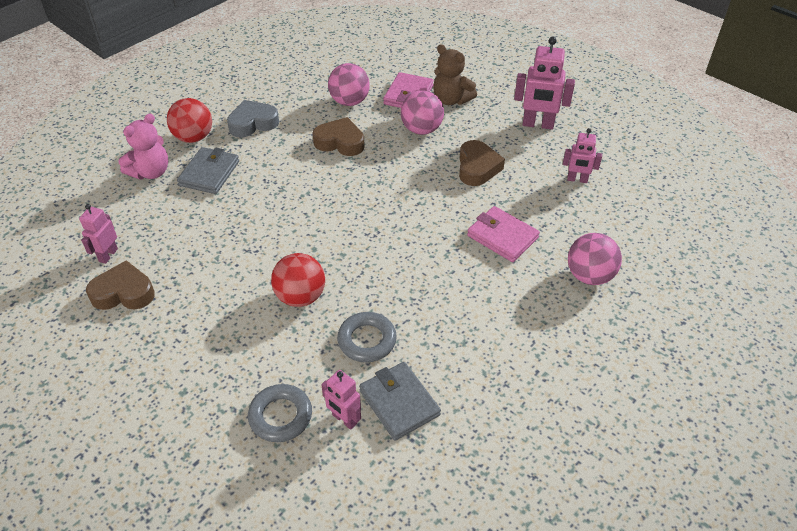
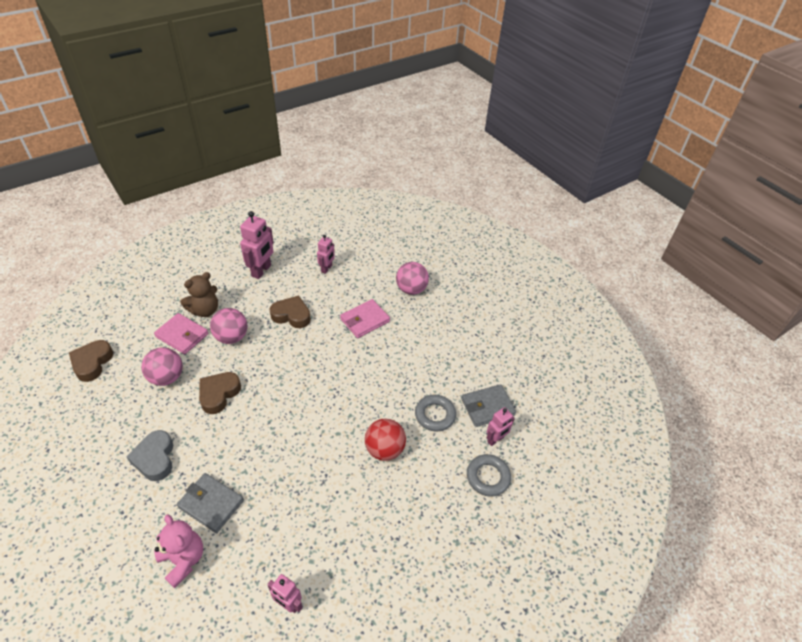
camera: 80 degrees left, 0 degrees up
(123, 292) = (341, 588): brown heart -> brown heart (92, 363)
(194, 137) = (148, 515): red ball -> none

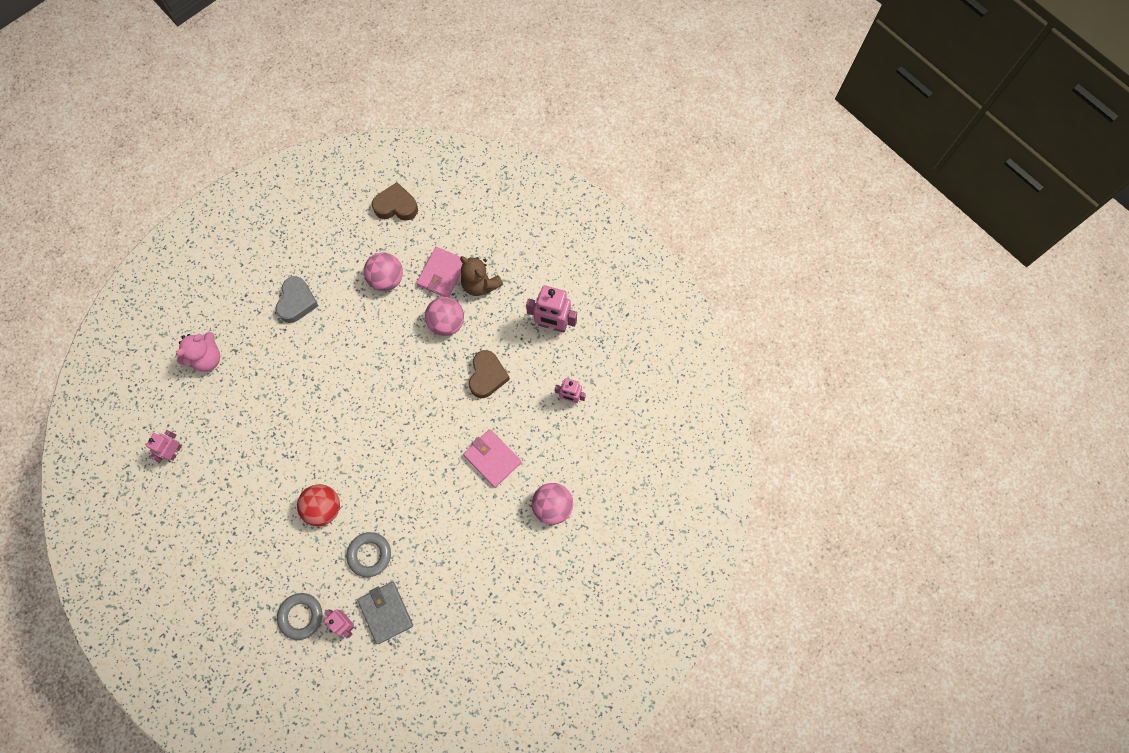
camera: 85 degrees right, 25 degrees up
(155, 458) = (297, 302): grey heart -> grey heart turned 120 degrees clockwise
(211, 504) = (257, 364): grey wallet -> none
(219, 394) = (372, 333): brown heart -> none

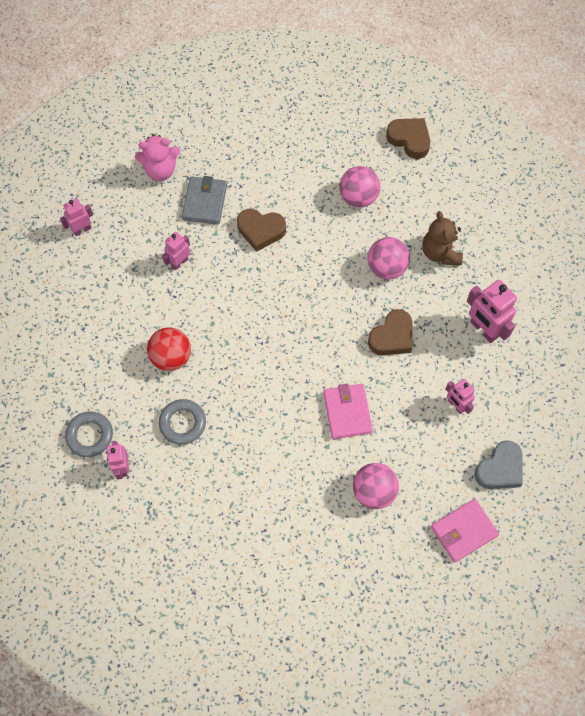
camera: 35 degrees right, 5 degrees down
(277, 426) = (179, 262): none -> pink robot
(297, 302) = (267, 169): grey heart -> grey heart (500, 469)
(326, 357) = (261, 231): none -> brown heart
(386, 612) = (162, 482): grey wallet -> grey wallet (205, 202)
(442, 274) = (411, 222): pink wallet -> pink wallet (463, 531)

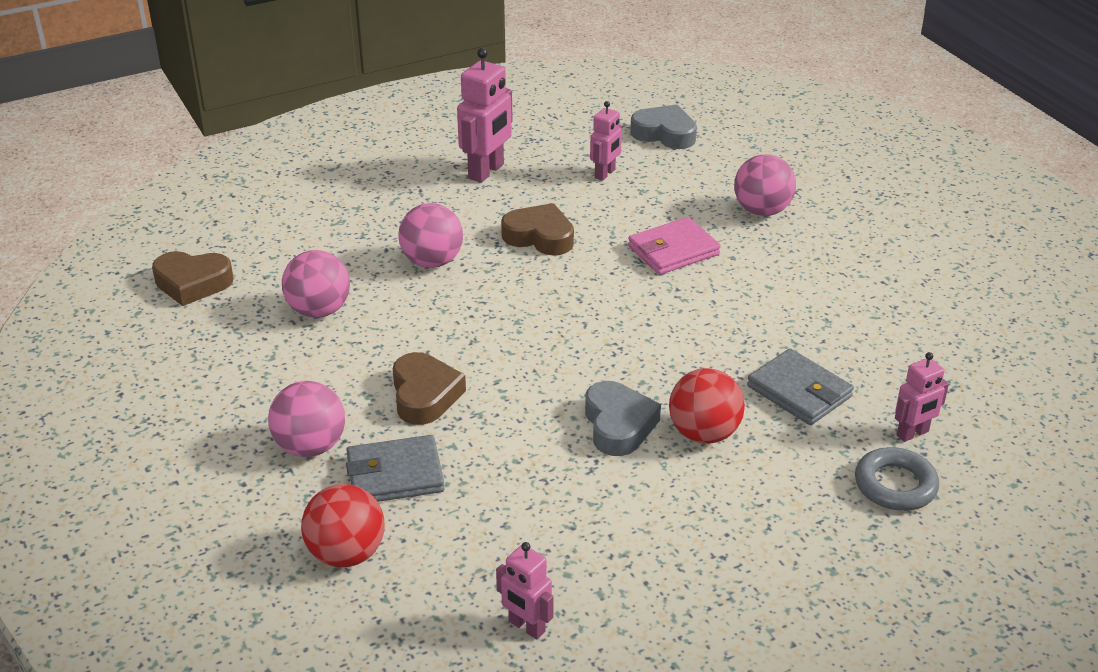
camera: 110 degrees left, 30 degrees down
(160, 170) = (346, 554): pink teddy bear -> red ball
(179, 262) = (530, 472): pink robot -> none
(182, 423) = (799, 391): grey ring -> grey wallet
(196, 317) = (618, 425): none -> grey heart
(242, 170) = (310, 446): none -> pink ball
(409, 139) = (192, 283): brown heart -> brown heart turned 105 degrees counterclockwise
(440, 252) = (385, 222): brown teddy bear -> none
(463, 531) = (757, 144): pink wallet -> none

